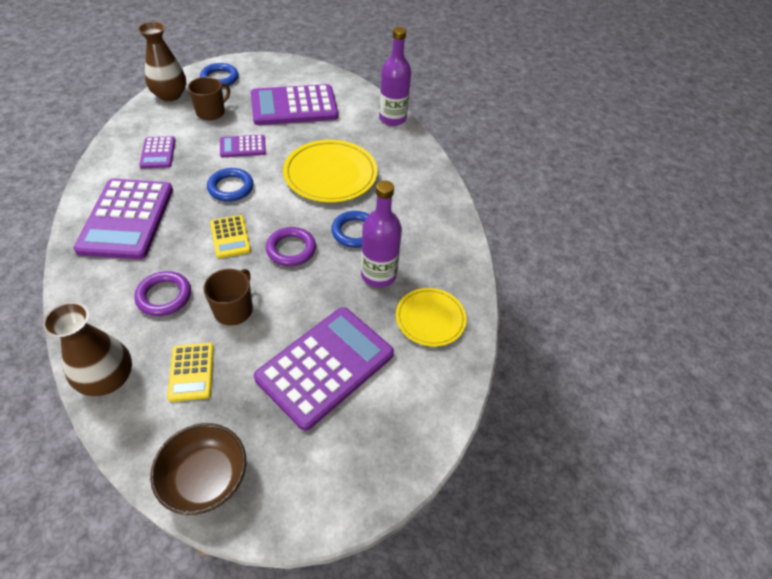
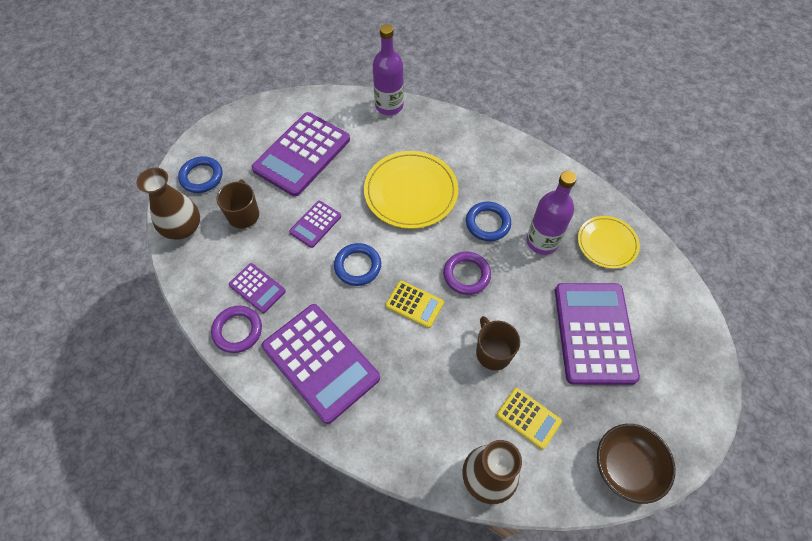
camera: 40 degrees left, 10 degrees up
(164, 296) = (436, 389): purple ring -> purple ring (237, 330)

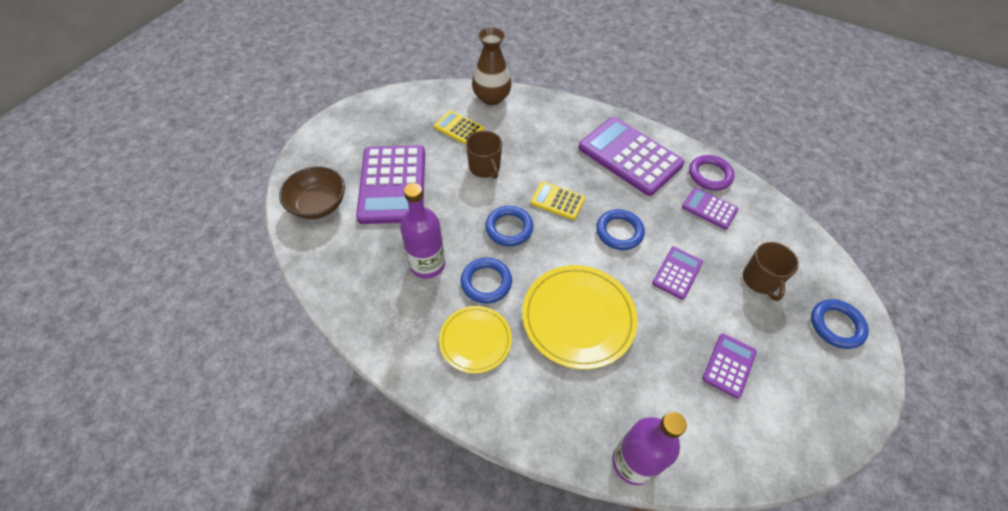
camera: 175 degrees right, 5 degrees down
(183, 228) = (817, 262): brown vase -> none
(302, 154) = (729, 365): purple calculator -> purple calculator, size x0.49
(466, 275) = (509, 228): purple ring -> blue ring
(607, 243) = (356, 265): yellow plate -> yellow plate (475, 340)
(626, 467) = (391, 105): brown bowl -> brown bowl (318, 205)

